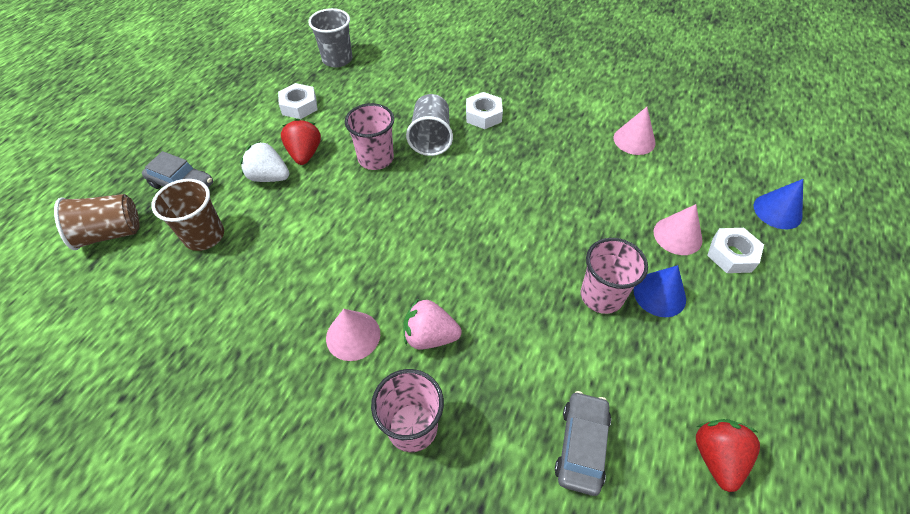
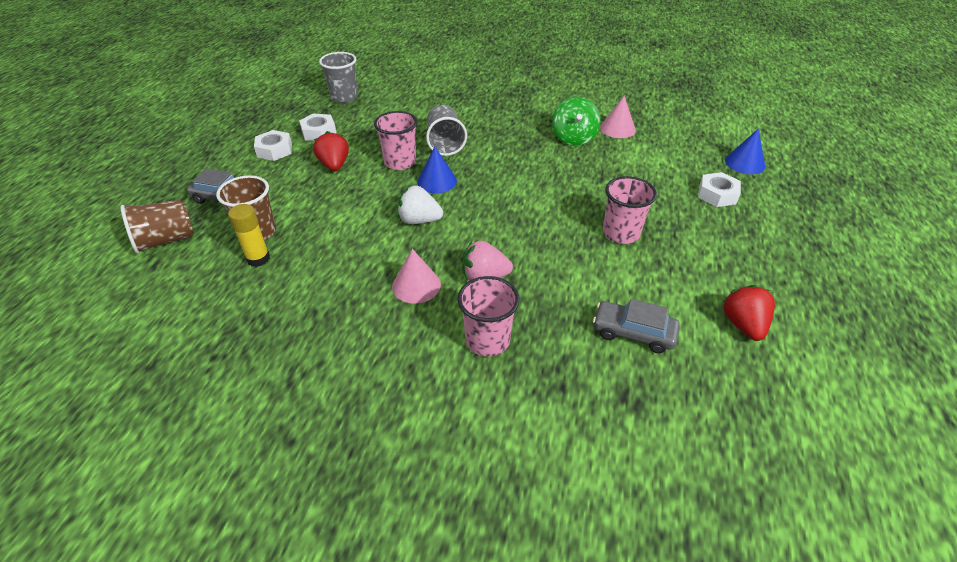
camera: 10 degrees left, 10 degrees down
(197, 272) = (258, 259): none -> yellow glue stick
(269, 177) = (306, 184): white strawberry -> white strawberry (419, 220)
(483, 115) = (486, 124): white nut -> white nut (274, 150)
(579, 148) = (574, 138): none -> green spinning top
(581, 445) = (633, 333): grey car -> grey car turned 75 degrees counterclockwise
(659, 294) = (667, 227): blue cone -> blue cone (437, 181)
(677, 235) = (671, 187): pink cone -> none

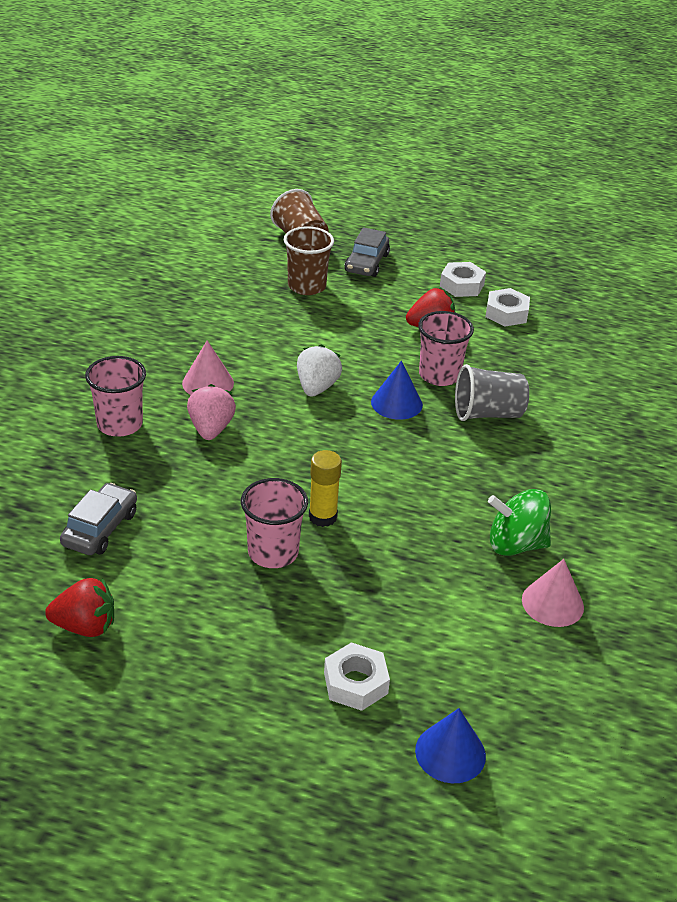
camera: 90 degrees right, 5 degrees down
(258, 259) = (265, 290): yellow glue stick -> yellow glue stick (322, 517)
(344, 97) = (604, 329): grey cup -> none

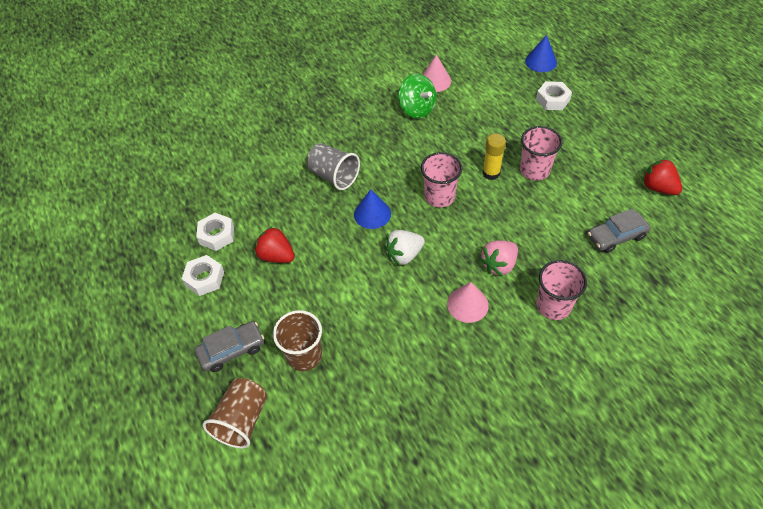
camera: 130 degrees left, 15 degrees up
(439, 375) = (323, 216): pink cup -> pink cup (439, 196)

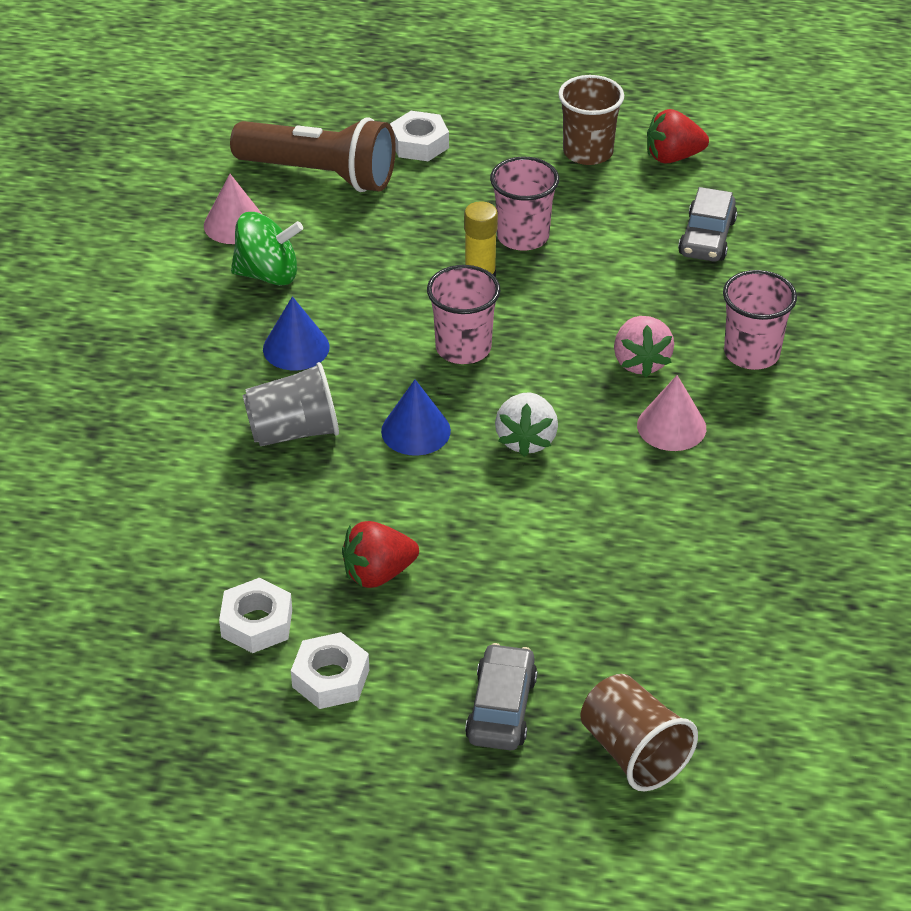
camera: 55 degrees left, 10 degrees down
(304, 355) = (590, 632): brown cup -> brown cup (588, 152)
(494, 84) = (320, 174): none -> brown flashlight
(541, 61) = (334, 108): blue cone -> blue cone (296, 348)

